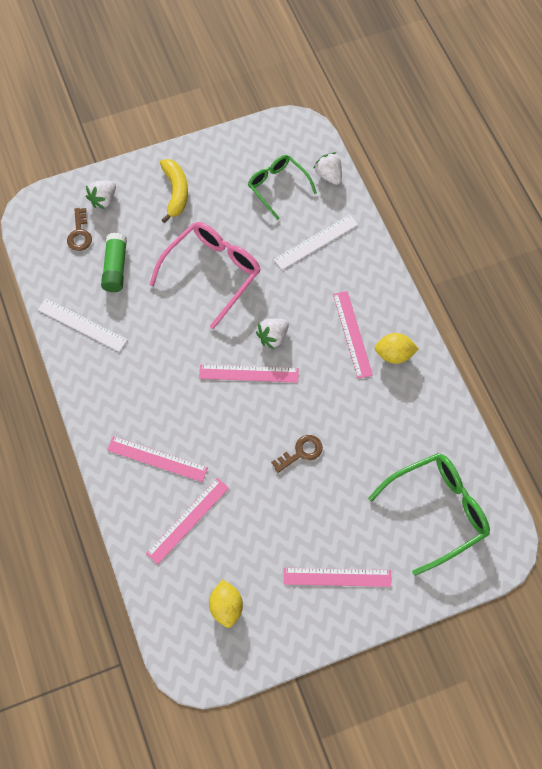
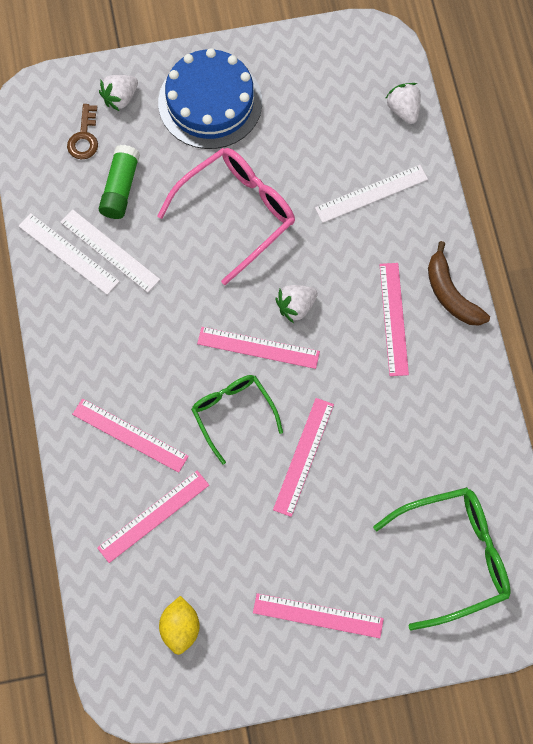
camera: 10 degrees right, 5 degrees up
(115, 317) = (110, 250): none -> white ruler
(175, 192) = (210, 102): yellow banana -> blue cake
(277, 187) = (337, 114): green glasses -> green glasses (233, 414)
(301, 452) = (303, 456): brown key -> pink ruler
(393, 308) = (451, 294): none -> brown banana
(394, 355) = (440, 353): yellow lemon -> none

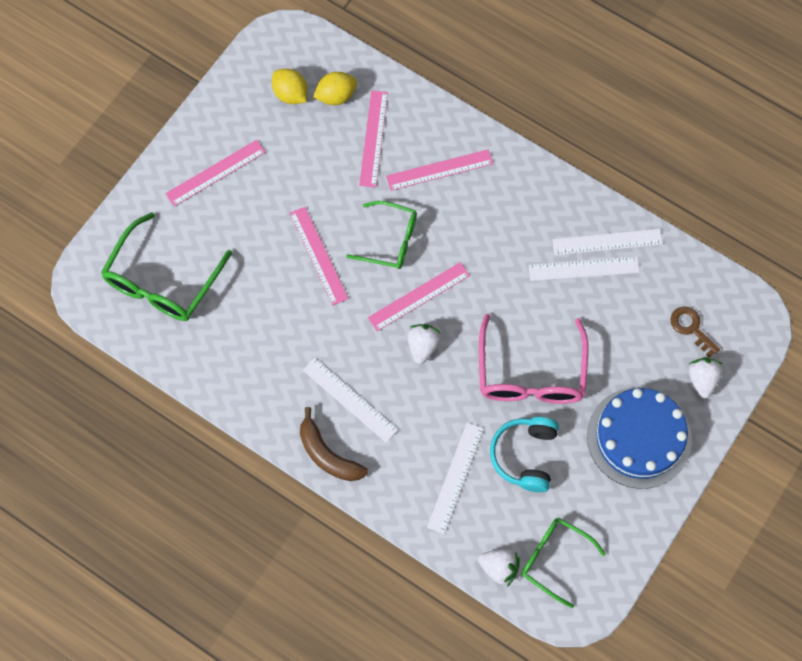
camera: 135 degrees right, 0 degrees up
(120, 188) = (626, 316): green glue stick -> none
(143, 587) = (336, 96): none -> yellow lemon
(305, 163) = (525, 456): none -> turquoise headphones
(358, 81) = (554, 559): none -> green glasses
(393, 319) = (350, 400): pink ruler -> white ruler
(451, 294) = (327, 454): brown banana -> brown banana turned 150 degrees counterclockwise

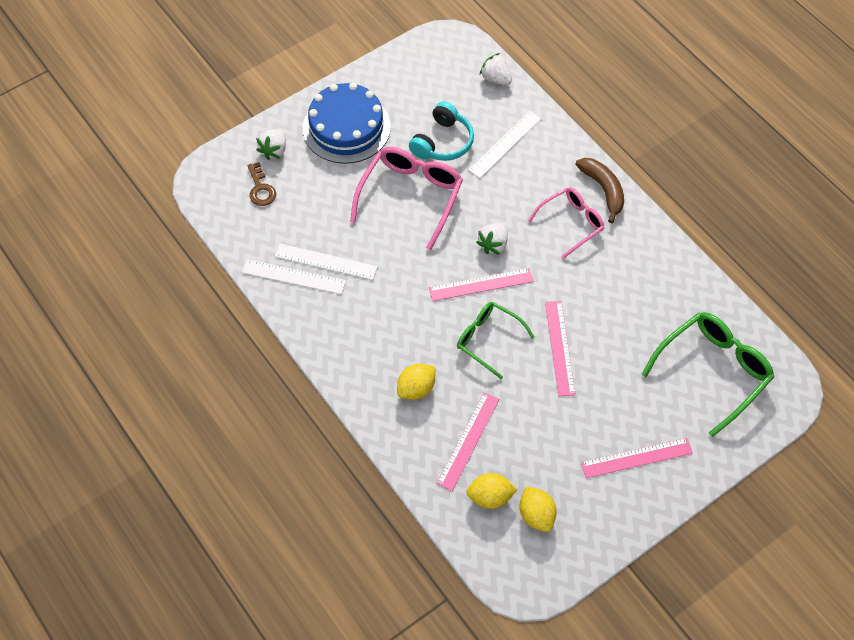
camera: 160 degrees left, 10 degrees down
(350, 400) = (571, 223): white ruler -> pink glasses
(439, 170) = (416, 389): pink ruler -> yellow lemon
(554, 559) = (451, 72): green glasses -> none

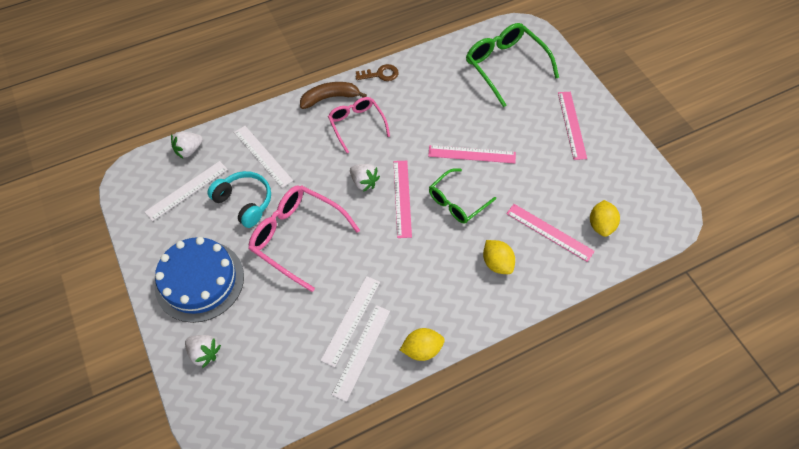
camera: 80 degrees left, 0 degrees up
(261, 189) = (248, 371): brown key -> brown key (380, 74)
(446, 90) = (187, 190): none -> white ruler
(536, 515) = (617, 196): yellow lemon -> yellow lemon (422, 349)

